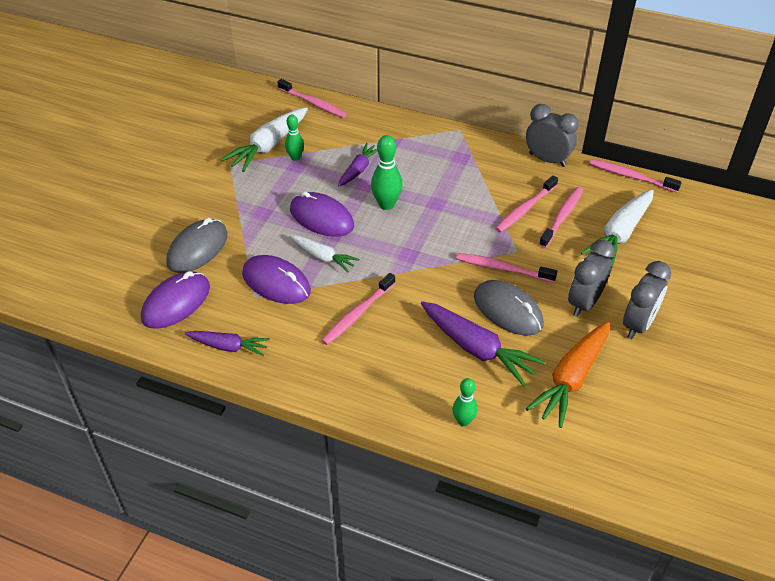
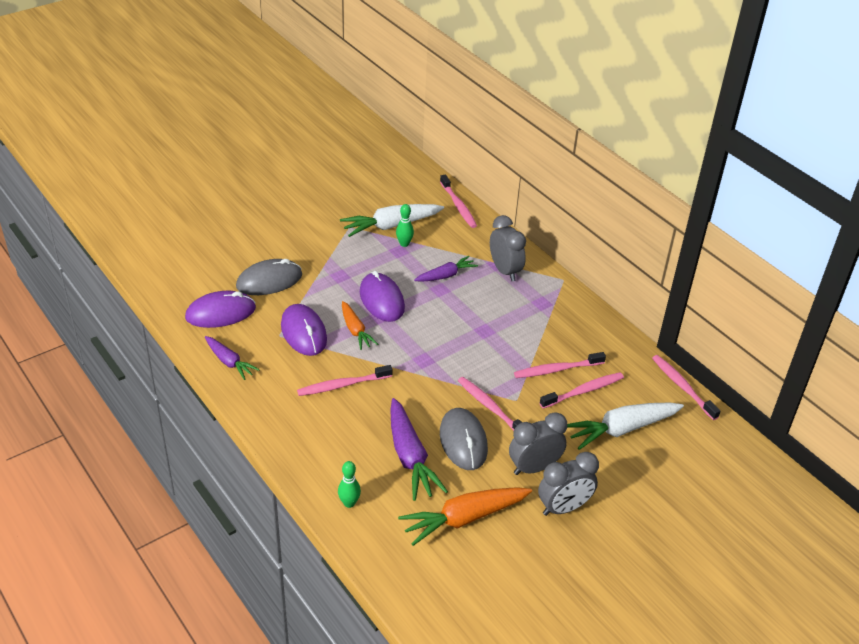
camera: 30 degrees right, 5 degrees down
(323, 257) = (355, 330): white carrot -> orange carrot
(386, 204) = (443, 313): green bowling pin -> none
(547, 160) = (618, 338): grey clock -> grey clock (505, 271)

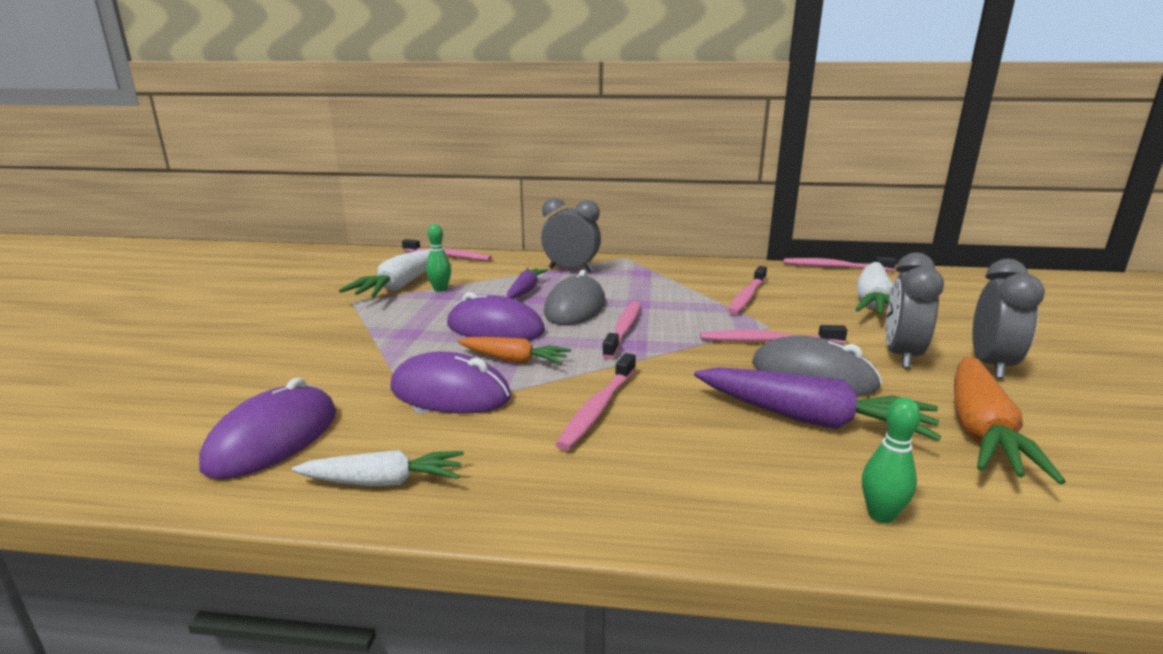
camera: 45 degrees left, 20 degrees down
(229, 362) = (383, 482): purple carrot -> white carrot
(269, 281) = (310, 375): grey mouse -> grey mouse (575, 308)
(583, 391) = (794, 297): pink toothbrush -> pink toothbrush (623, 329)

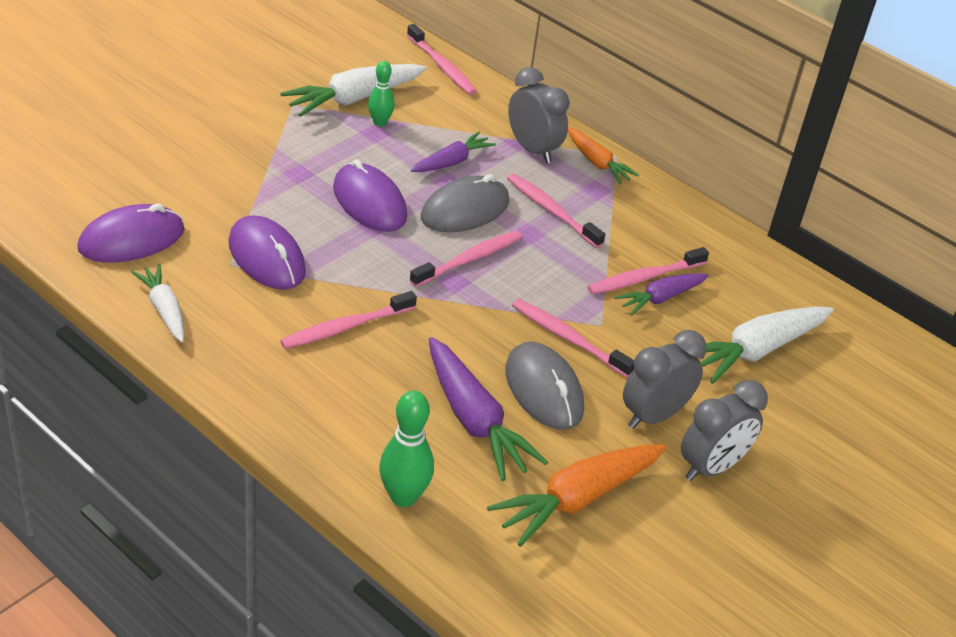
camera: 30 degrees right, 20 degrees up
(383, 482) = (164, 309): white carrot -> white carrot turned 150 degrees counterclockwise
(513, 360) = (343, 248): orange carrot -> orange carrot (597, 163)
(775, 301) = (660, 298): none -> purple carrot
(834, 267) = (818, 285): pink toothbrush -> pink toothbrush (551, 211)
(881, 515) = (403, 497): green bowling pin -> green bowling pin, size x1.55

